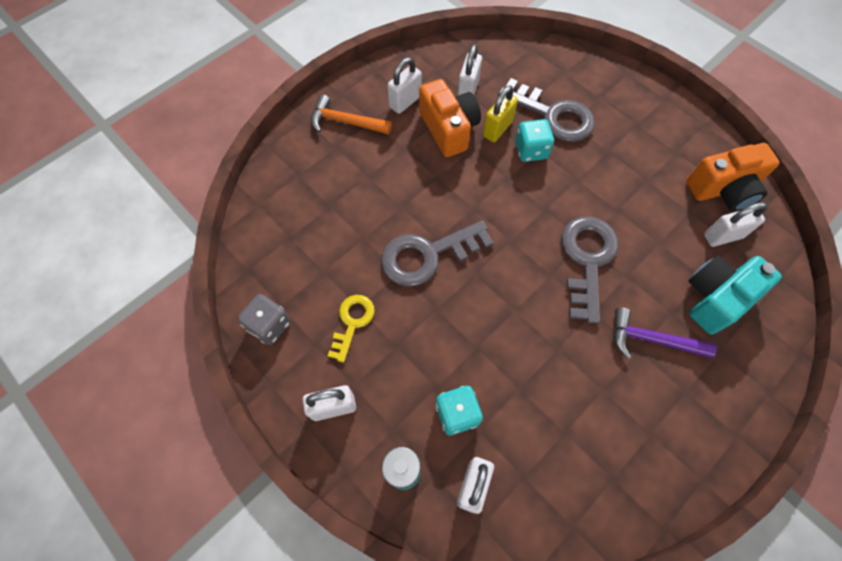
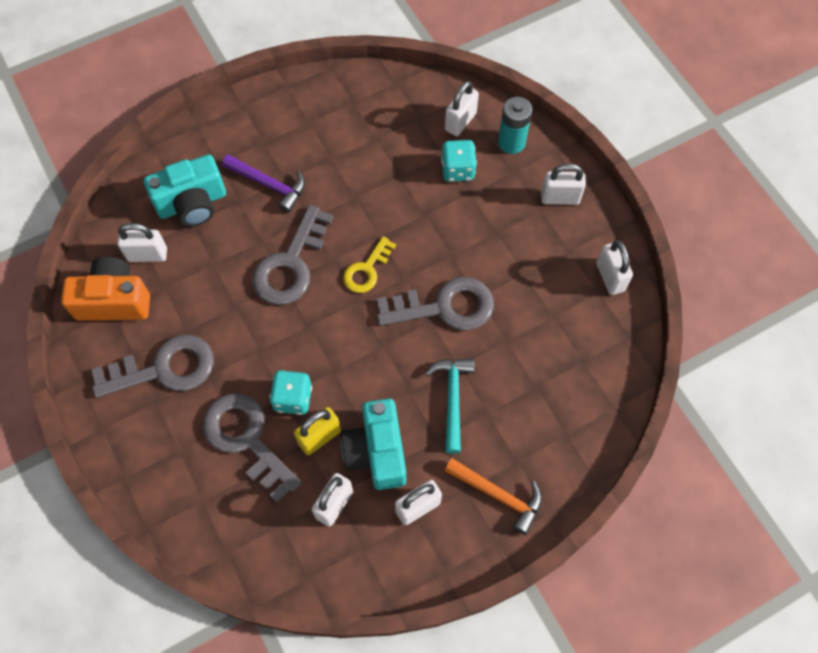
camera: 165 degrees left, 0 degrees up
(269, 325) = (610, 277): grey dice -> white padlock
(352, 322) = (532, 261): yellow key -> yellow key (367, 270)
(399, 180) = (452, 399): none -> turquoise hammer
(449, 129) = (377, 452): orange camera -> turquoise camera
(645, 148) = (164, 369): none -> grey key

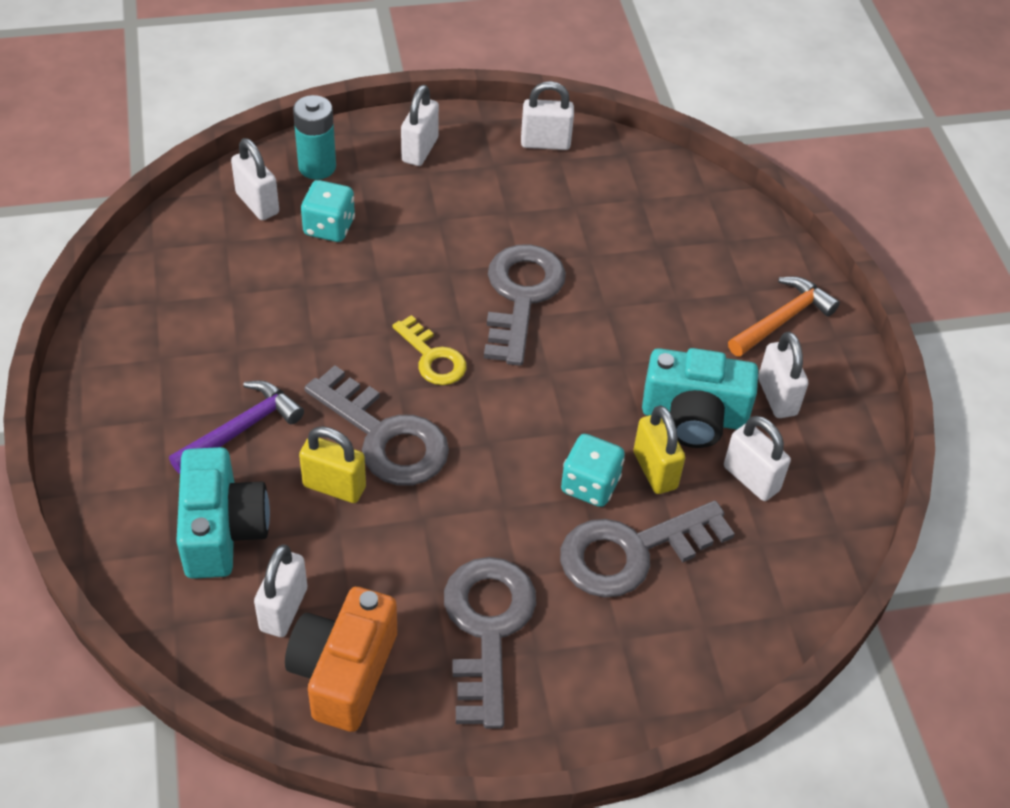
camera: 75 degrees left, 15 degrees down
(242, 250) = (334, 486): none -> yellow padlock
(452, 399) = (648, 325): turquoise hammer -> none

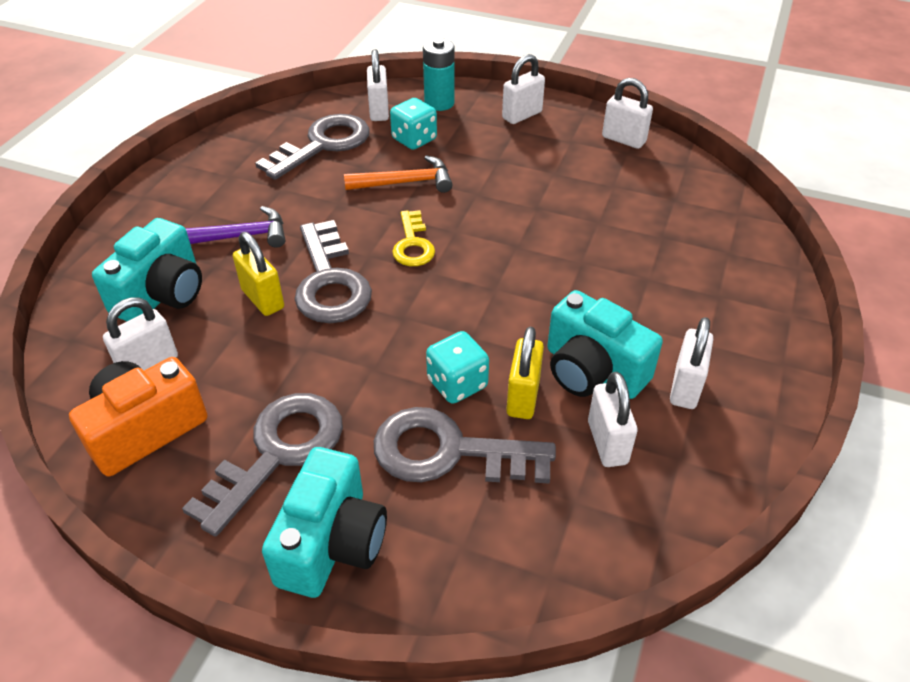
camera: 35 degrees right, 5 degrees down
(521, 296) = (517, 229): grey key -> grey key (323, 144)
(601, 680) = (331, 543): none -> turquoise camera
(782, 319) = (737, 329): orange hammer -> orange hammer (405, 183)

